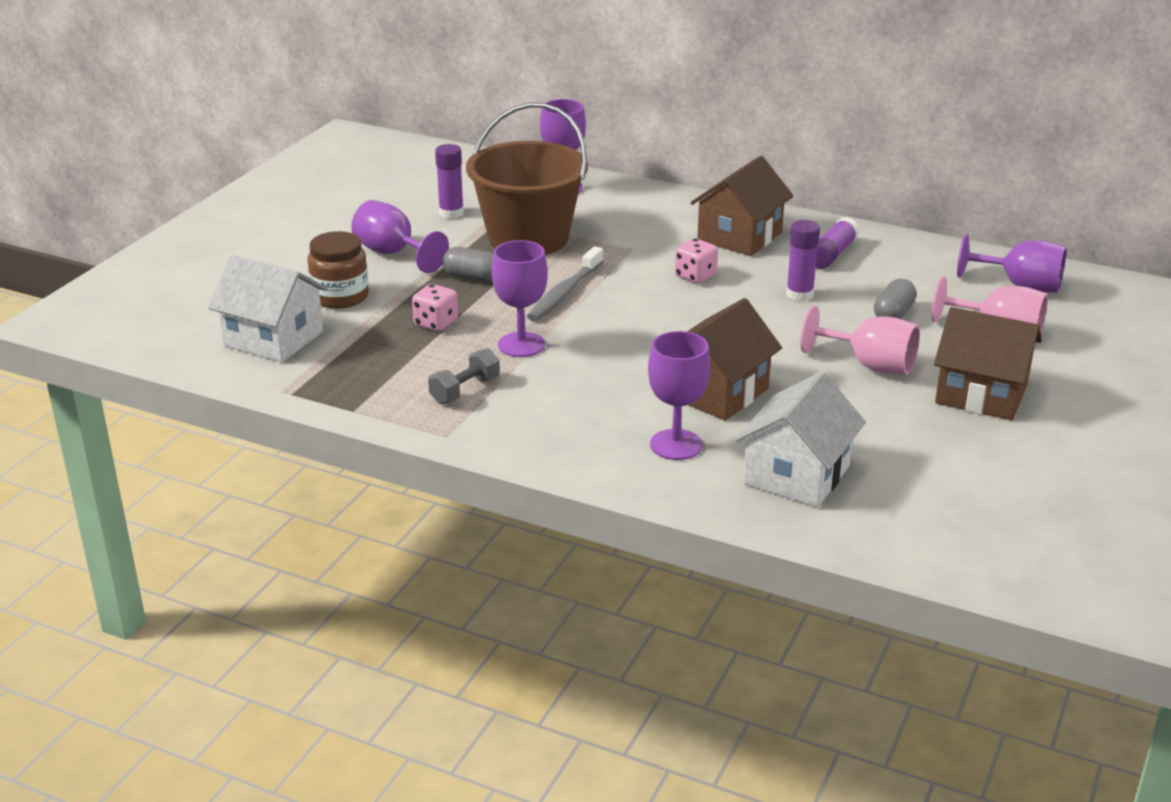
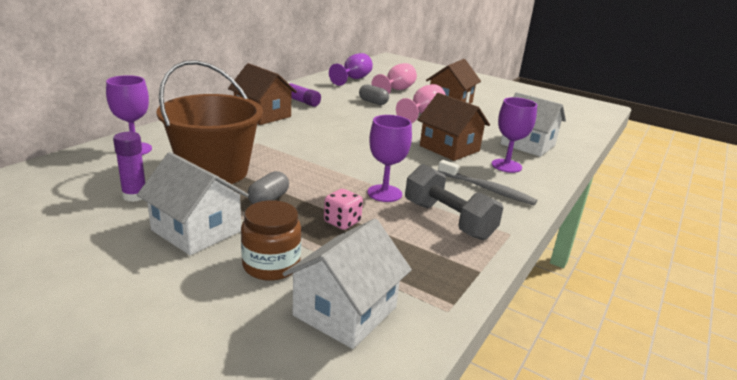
camera: 85 degrees left, 5 degrees down
(393, 253) = (196, 230): purple goblet -> white house
(465, 390) = (448, 220): grey dumbbell -> grey dumbbell, size x1.73
(564, 293) = (313, 170): grey toothbrush -> grey toothbrush (487, 189)
(695, 276) = (308, 132): pink dice -> none
(799, 294) = (344, 115): purple glue stick -> none

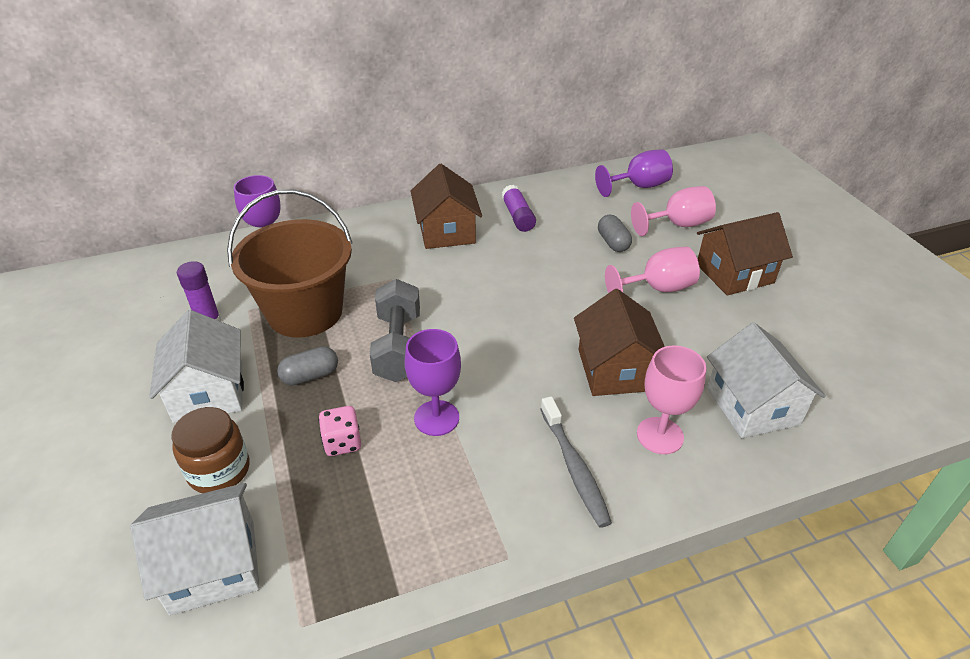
camera: 40 degrees right, 15 degrees up
(448, 220) = (458, 497): grey dumbbell -> grey dumbbell (398, 347)
(506, 166) = (660, 435): purple goblet -> pink goblet

